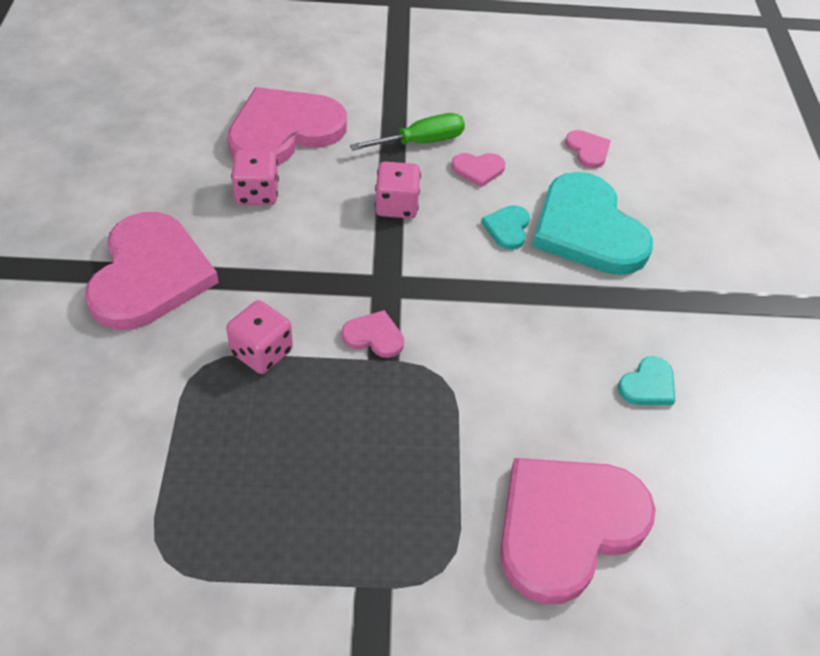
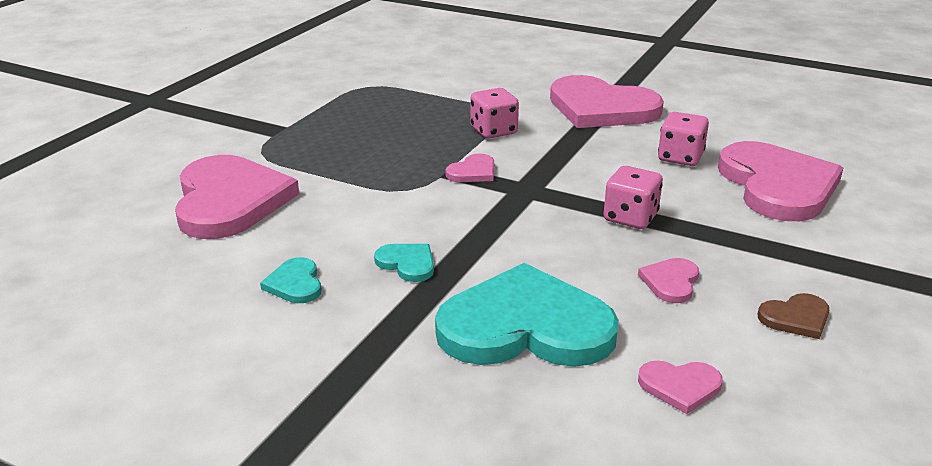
camera: 120 degrees right, 20 degrees down
(421, 142) = (736, 257): green screwdriver -> none
(479, 111) = (796, 318): none -> brown heart
(507, 228) = (560, 271): turquoise heart -> turquoise heart (407, 263)

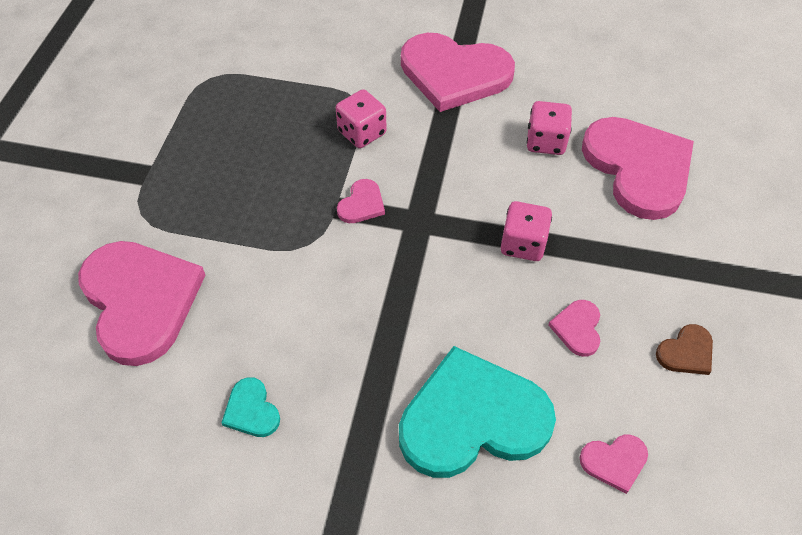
camera: 15 degrees left, 25 degrees up
(407, 263) = (344, 357): turquoise heart -> none

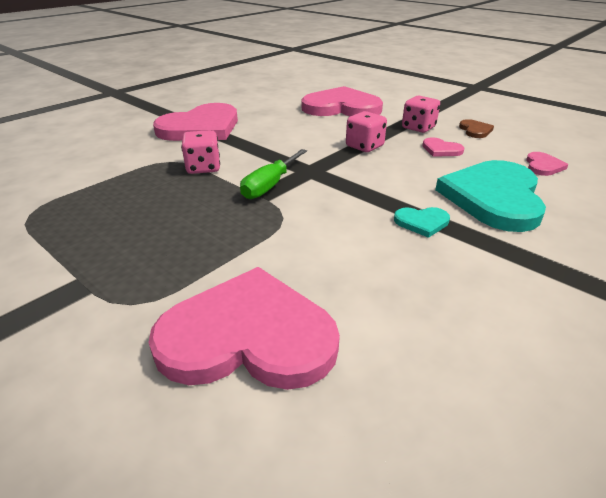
camera: 60 degrees left, 20 degrees down
(251, 410) = (439, 294): turquoise heart -> turquoise heart (422, 222)
(361, 204) = (270, 185): pink heart -> green screwdriver
(545, 142) = (294, 121): pink dice -> pink dice (418, 128)

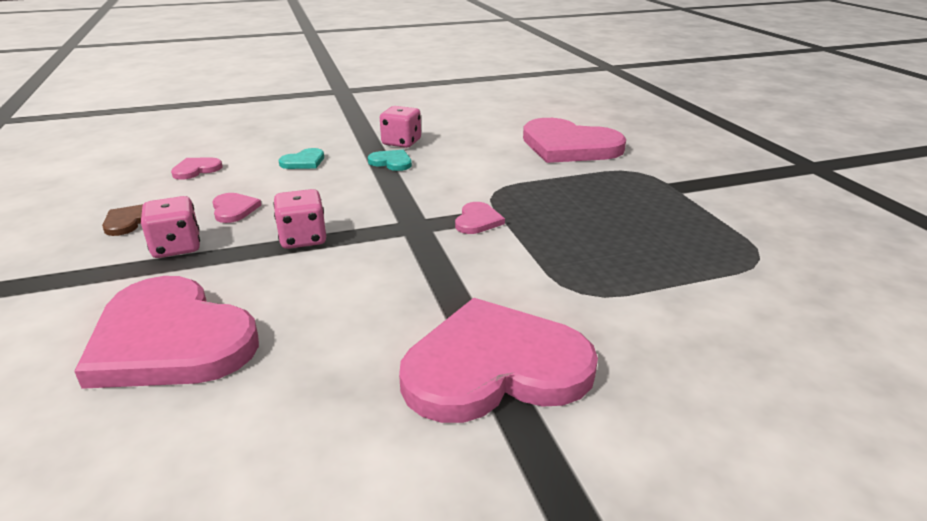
camera: 150 degrees left, 5 degrees down
(203, 167) = (539, 266): pink dice -> pink dice (401, 142)
(270, 185) = (477, 220): green screwdriver -> pink heart
(493, 197) = (304, 162): turquoise heart -> turquoise heart, size x0.42

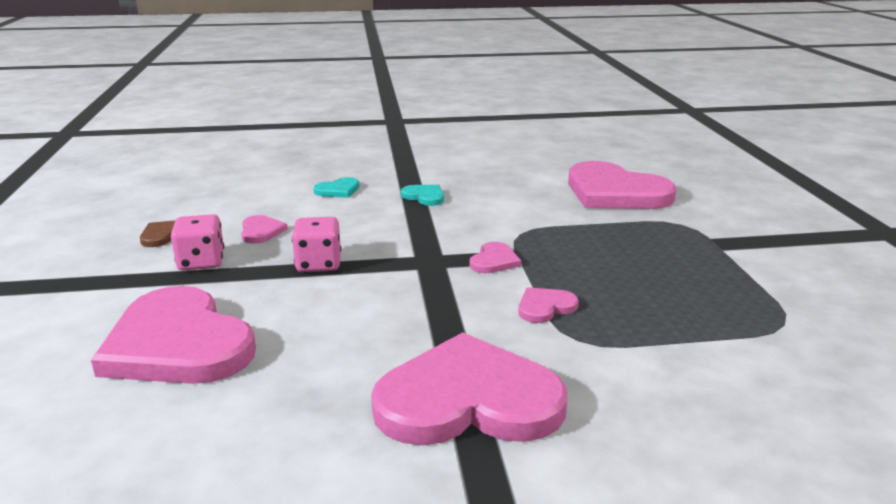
camera: 10 degrees right, 5 degrees down
(196, 170) = (235, 191): pink heart -> pink heart (545, 307)
(401, 142) = (440, 177): pink dice -> none

